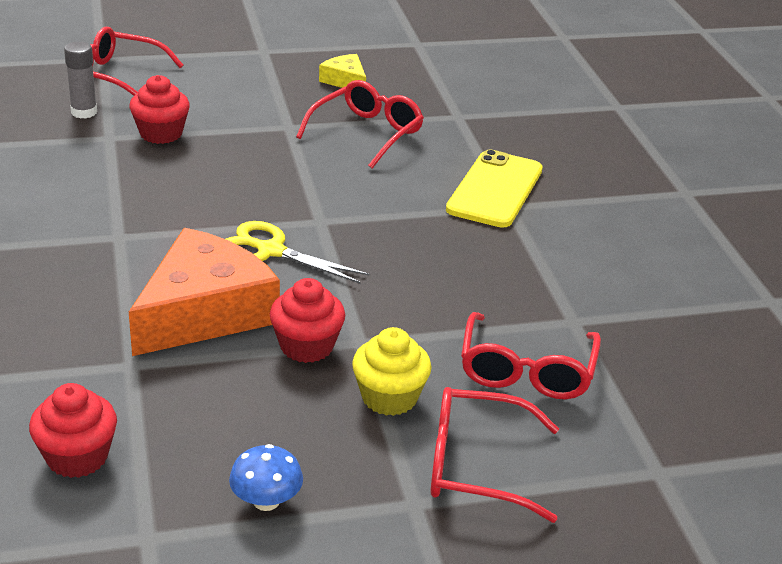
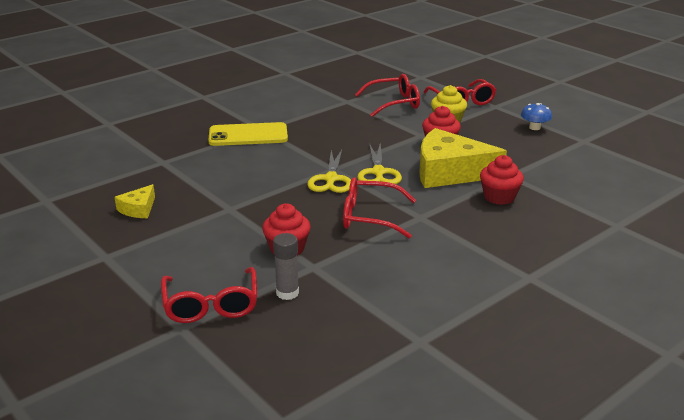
camera: 115 degrees left, 5 degrees down
(77, 457) = (574, 166): red cupcake -> red cupcake (499, 197)
(204, 312) = (449, 172): orange cheese -> yellow cheese
(291, 209) = (331, 179): none -> yellow scissors
(367, 133) = (214, 182): red glasses -> red glasses (369, 217)

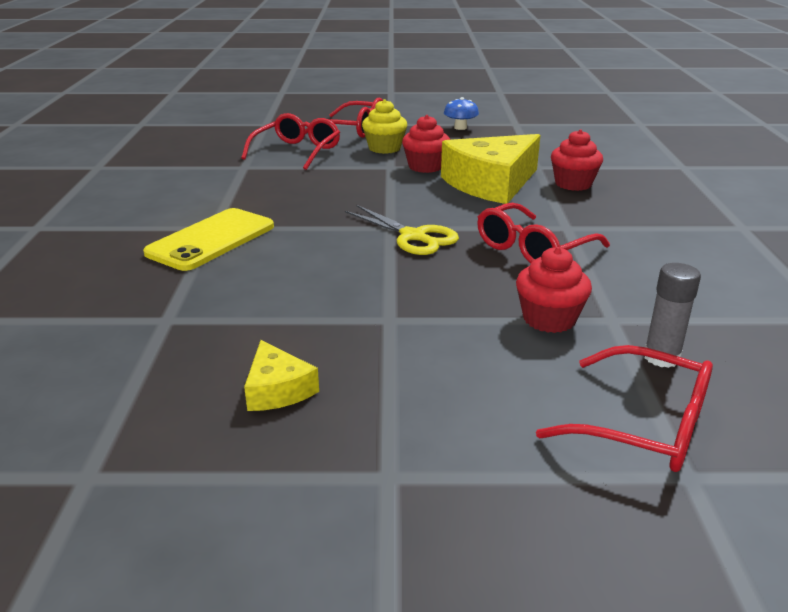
camera: 50 degrees left, 0 degrees up
(378, 172) = (438, 210): yellow scissors -> none

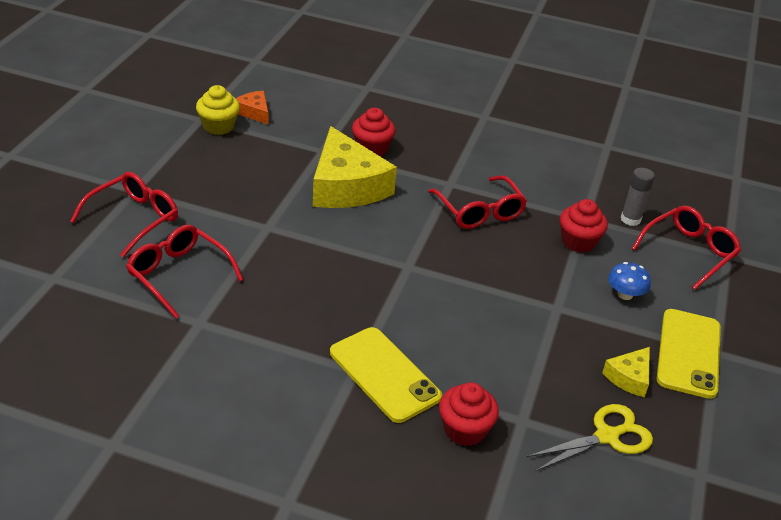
camera: 75 degrees left, 10 degrees up
(277, 389) = (629, 377): yellow cheese -> yellow cheese turned 135 degrees clockwise
(365, 444) = (688, 353): none -> yellow phone
(384, 148) = (212, 215): yellow cupcake -> yellow cupcake (218, 126)
(413, 236) = (433, 259): yellow scissors -> yellow scissors (607, 436)
(425, 167) = (282, 207): red cupcake -> red cupcake (464, 430)
(460, 127) = (186, 152): blue mushroom -> blue mushroom (625, 294)
(555, 136) = (254, 112): none -> orange cheese

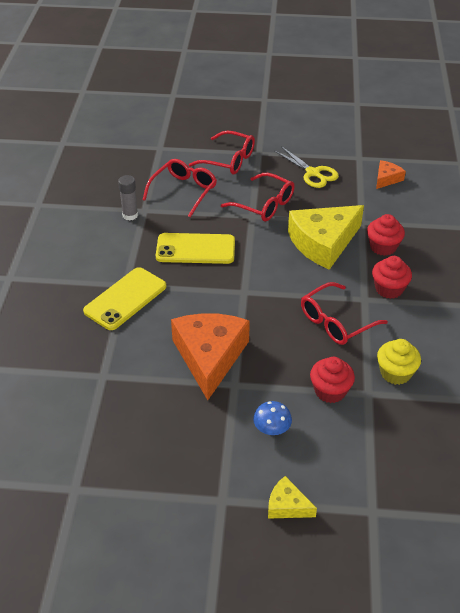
camera: 80 degrees right, 5 degrees up
(218, 126) = (355, 167): yellow cupcake -> yellow cupcake (395, 373)
(464, 430) = (85, 346): red cupcake -> red cupcake (389, 289)
(510, 318) = (209, 357): none -> orange cheese
(607, 436) = (99, 426): yellow scissors -> yellow scissors (313, 173)
(629, 377) = (168, 437): yellow cheese -> yellow cheese (287, 505)
(630, 219) = (387, 428): grey glue stick -> grey glue stick (130, 215)
(688, 353) = (212, 478): yellow phone -> yellow phone (195, 249)
(689, 252) = (360, 477): red glasses -> red glasses (264, 205)

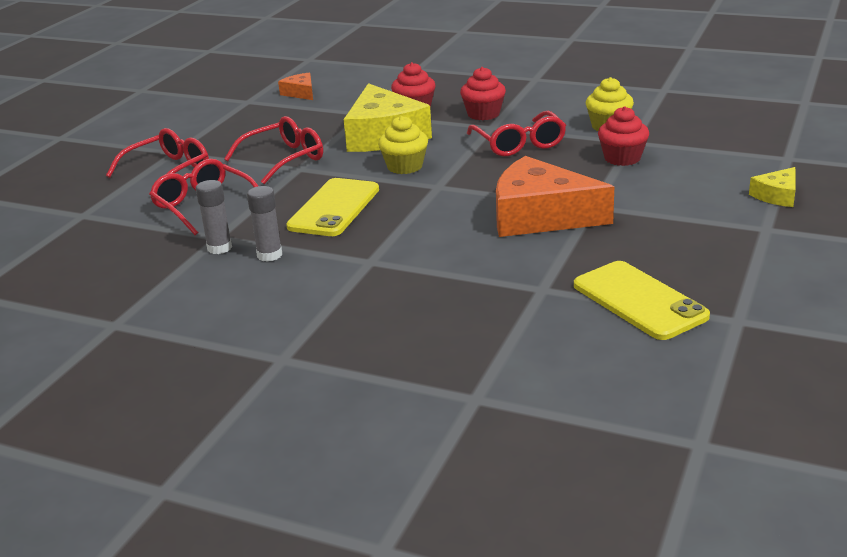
camera: 70 degrees left, 15 degrees down
(125, 238) = (269, 255): none -> grey glue stick
(125, 299) = (399, 263): yellow phone -> yellow phone (639, 301)
(271, 267) = (405, 166): none -> yellow cupcake
(272, 429) = (668, 192): blue mushroom -> none
(313, 173) = (250, 127): yellow scissors -> none

